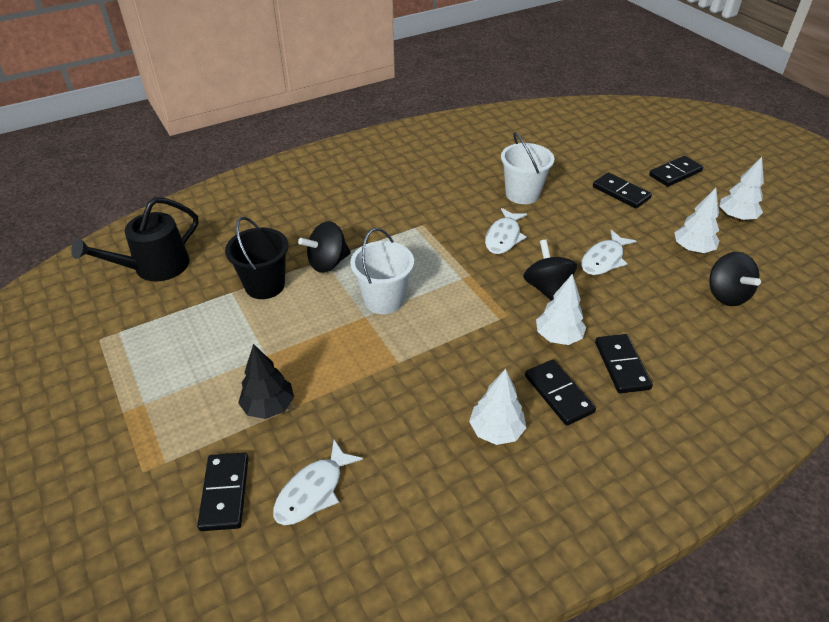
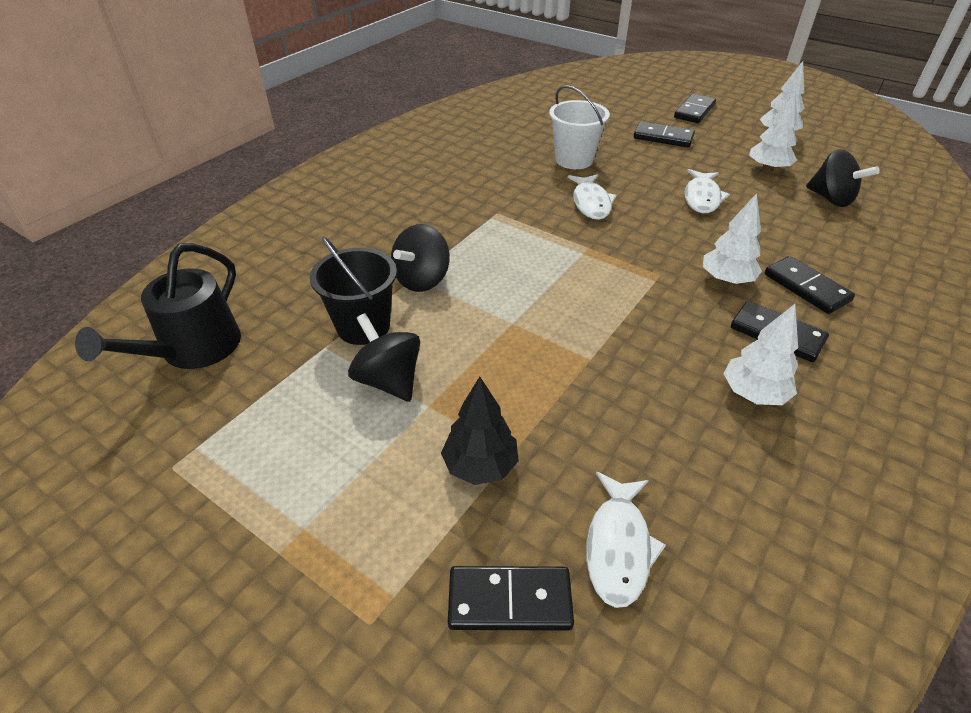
camera: 25 degrees left, 0 degrees up
(225, 493) = (510, 600): black domino -> black domino turned 60 degrees counterclockwise
(384, 300) = (519, 299): white bucket -> none
(547, 288) = (674, 238): black spinning top -> black spinning top (388, 380)

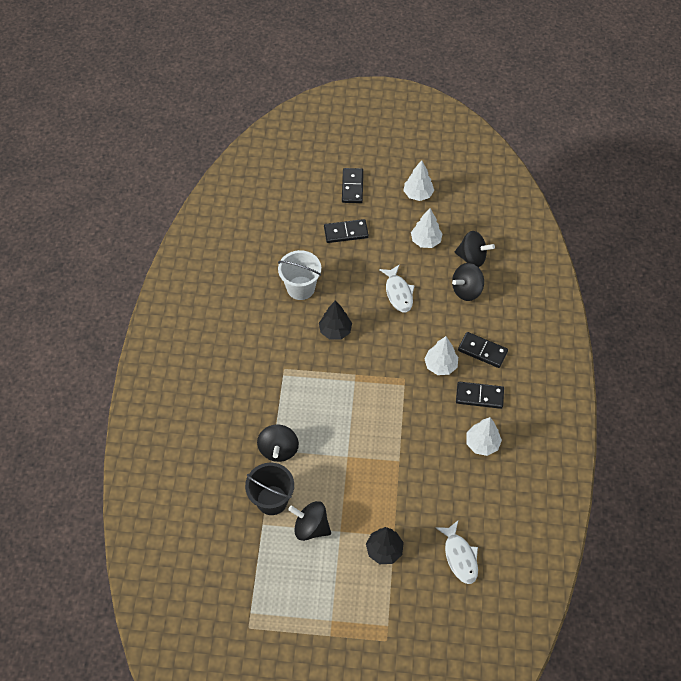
camera: 30 degrees left, 15 degrees up
(194, 349) = (195, 563): black watering can -> none
(510, 600) = (431, 602): black domino -> none
(591, 203) = (335, 331): white fish -> black tree
(808, 223) = (466, 290): none -> black spinning top

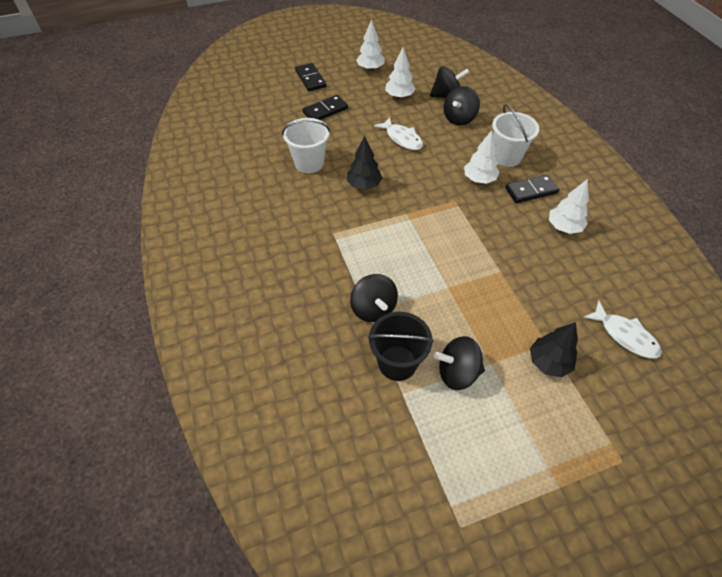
camera: 25 degrees left, 5 degrees down
(482, 351) = (506, 156): black domino -> white bucket

